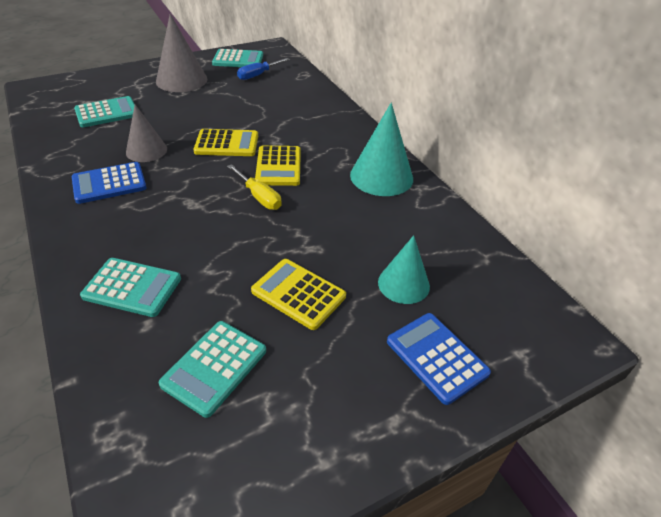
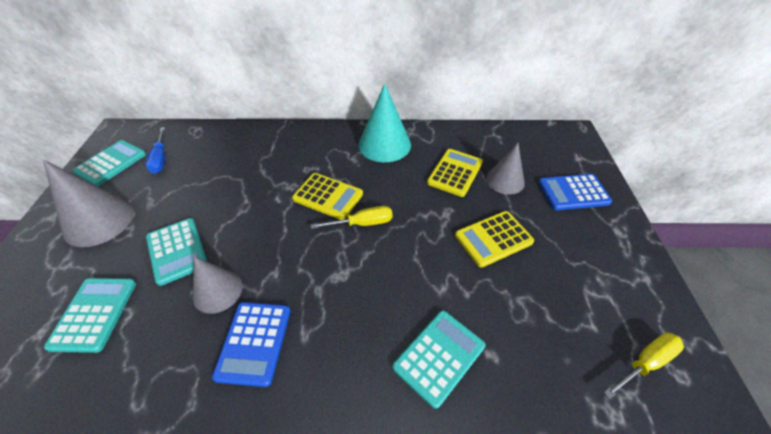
camera: 60 degrees left, 5 degrees up
(185, 468) = (645, 363): none -> yellow screwdriver
(214, 367) = (554, 316): turquoise calculator -> turquoise calculator (177, 251)
(227, 144) = (263, 220): yellow calculator -> yellow calculator (455, 173)
(403, 284) = (505, 180): turquoise cone -> grey cone

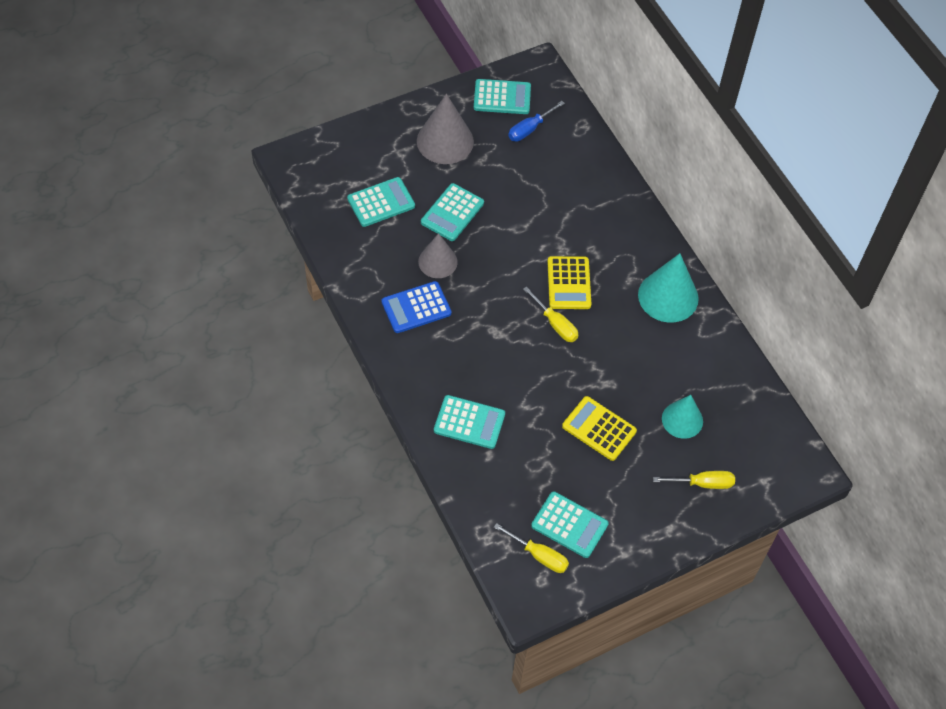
camera: 60 degrees right, 10 degrees up
(455, 173) = (665, 373): yellow calculator -> none
(505, 180) = (682, 420): grey cone -> turquoise cone
(573, 192) = (702, 483): blue calculator -> yellow screwdriver
(605, 312) = (569, 525): none -> turquoise calculator

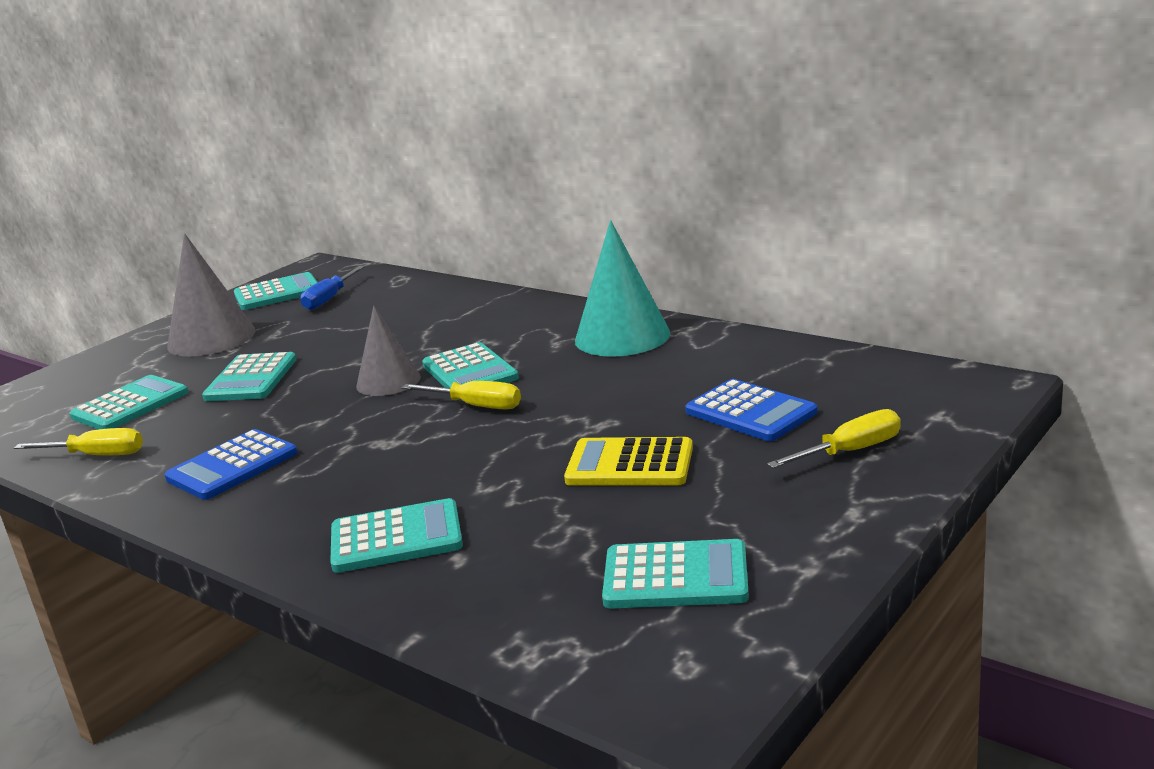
camera: 20 degrees left, 35 degrees down
(437, 261) = (249, 419): grey cone -> grey cone (388, 381)
(539, 555) = (651, 636): yellow screwdriver -> yellow screwdriver (96, 455)
(569, 283) = (470, 372): yellow calculator -> turquoise calculator
(682, 420) = (750, 412): turquoise cone -> blue calculator

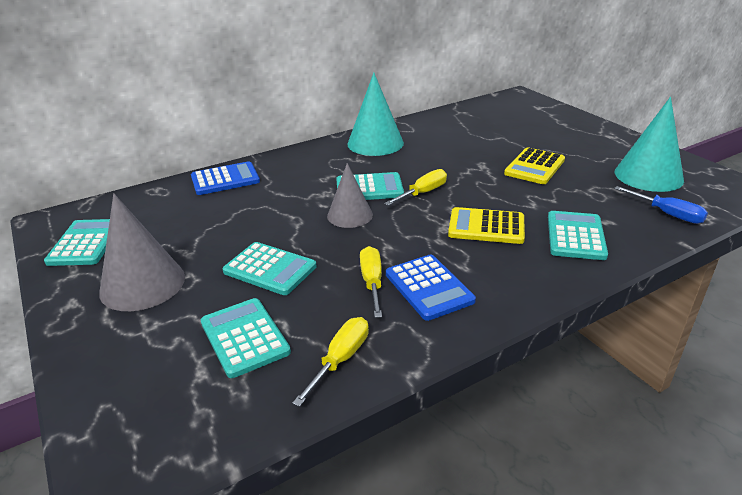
camera: 70 degrees left, 10 degrees up
(329, 299) = (147, 221): blue screwdriver -> blue screwdriver (667, 214)
(395, 468) = (486, 227): none -> yellow calculator
(675, 576) = (648, 176): turquoise calculator -> turquoise cone
(750, 412) = (502, 134): blue calculator -> blue calculator (225, 179)
(850, 451) = (558, 126): yellow screwdriver -> yellow screwdriver (372, 282)

